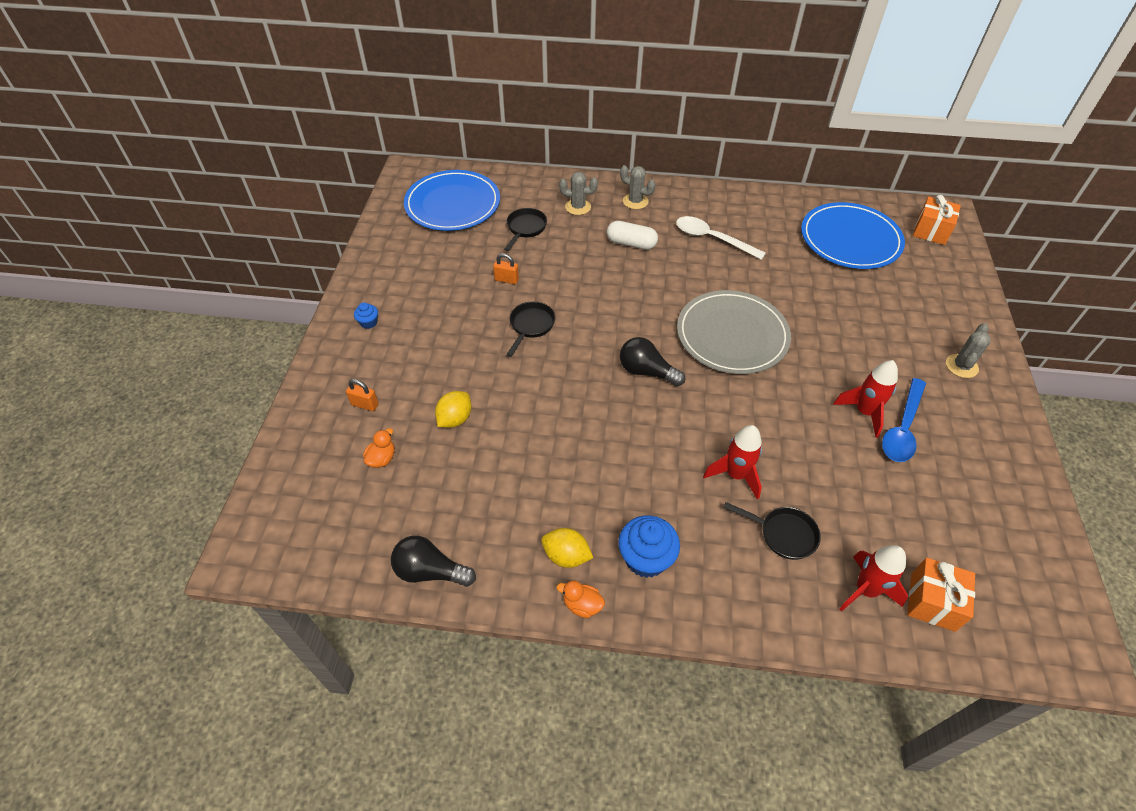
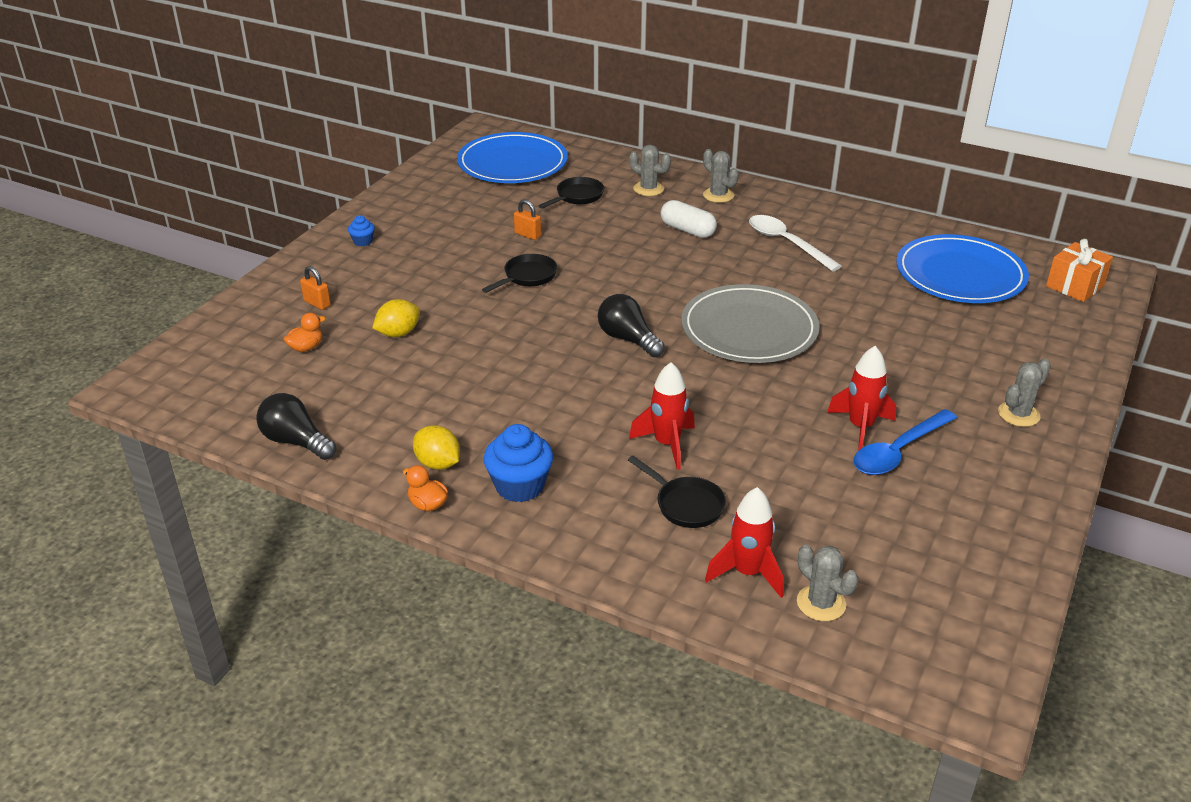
camera: 20 degrees right, 15 degrees down
(932, 602) = (821, 603): orange gift -> grey cactus

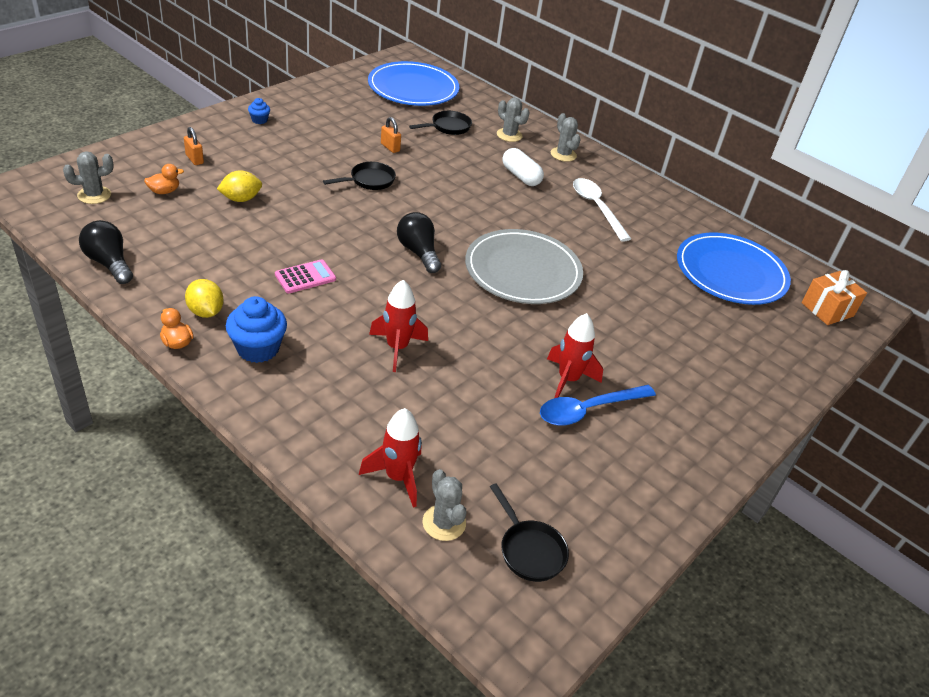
camera: 10 degrees right, 5 degrees up
(523, 398) = (305, 277): none -> pink calculator
(686, 504) = (382, 403): black pan -> black pan (529, 550)
(1018, 414) = (713, 407): grey cactus -> grey cactus (94, 195)

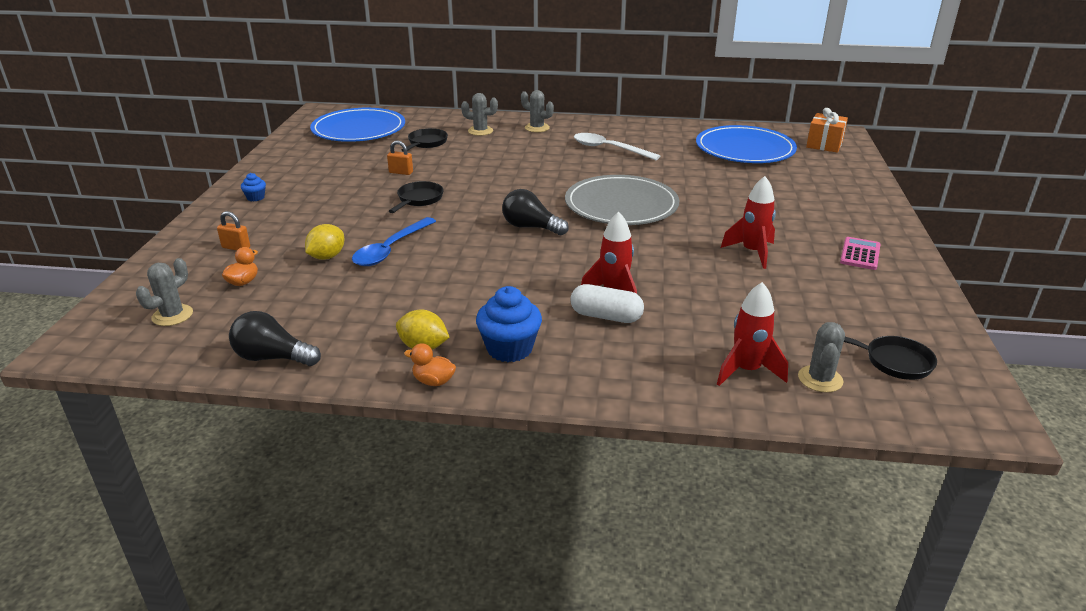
camera: 30 degrees left, 10 degrees down
(305, 277) = (469, 283): pink calculator -> pink calculator (860, 254)
(444, 523) = (820, 379): grey cactus -> grey cactus turned 75 degrees clockwise
(521, 176) = (528, 151): white capsule -> white capsule (606, 316)
(588, 410) = (791, 263): blue spoon -> blue spoon (391, 249)

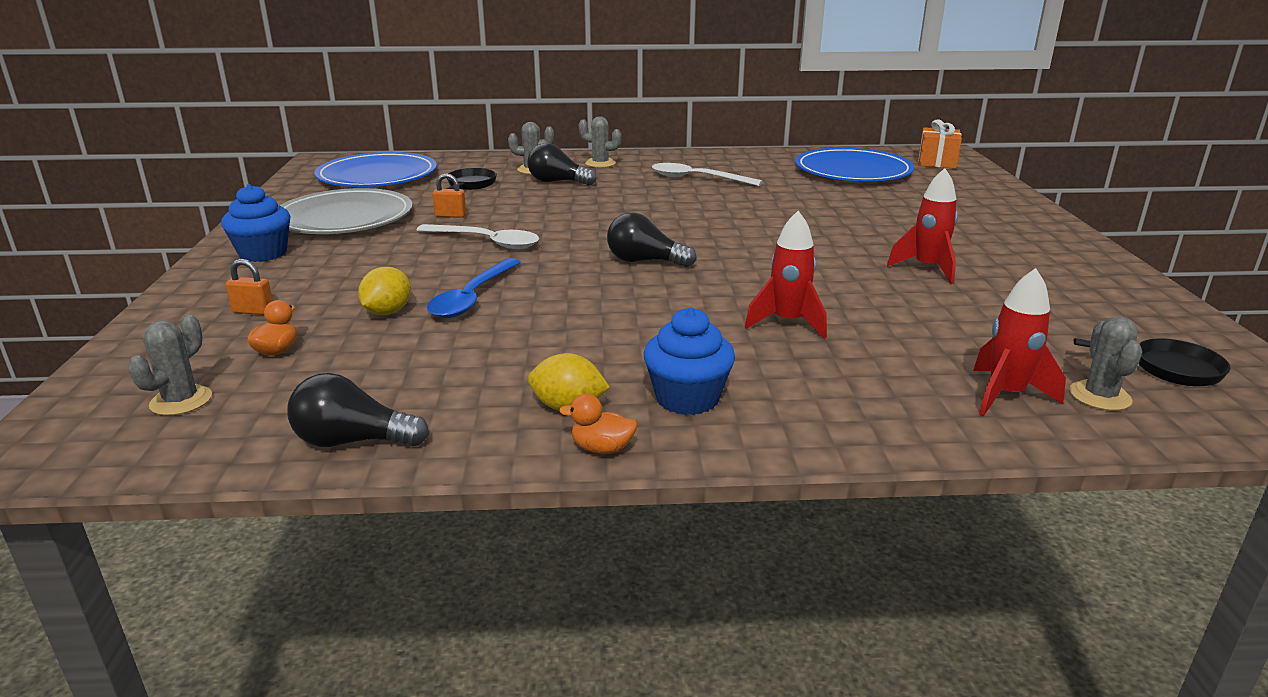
camera: 10 degrees left, 5 degrees down
(255, 197) = (263, 253): blue cupcake -> blue cupcake, size x1.97
(418, 200) = (486, 242): black pan -> white spoon
(495, 145) = (557, 182): none -> black light bulb
(606, 316) = (793, 350): white capsule -> none
(621, 205) = (743, 232): grey plate -> grey plate (344, 218)
(860, 254) = (1050, 261): pink calculator -> none

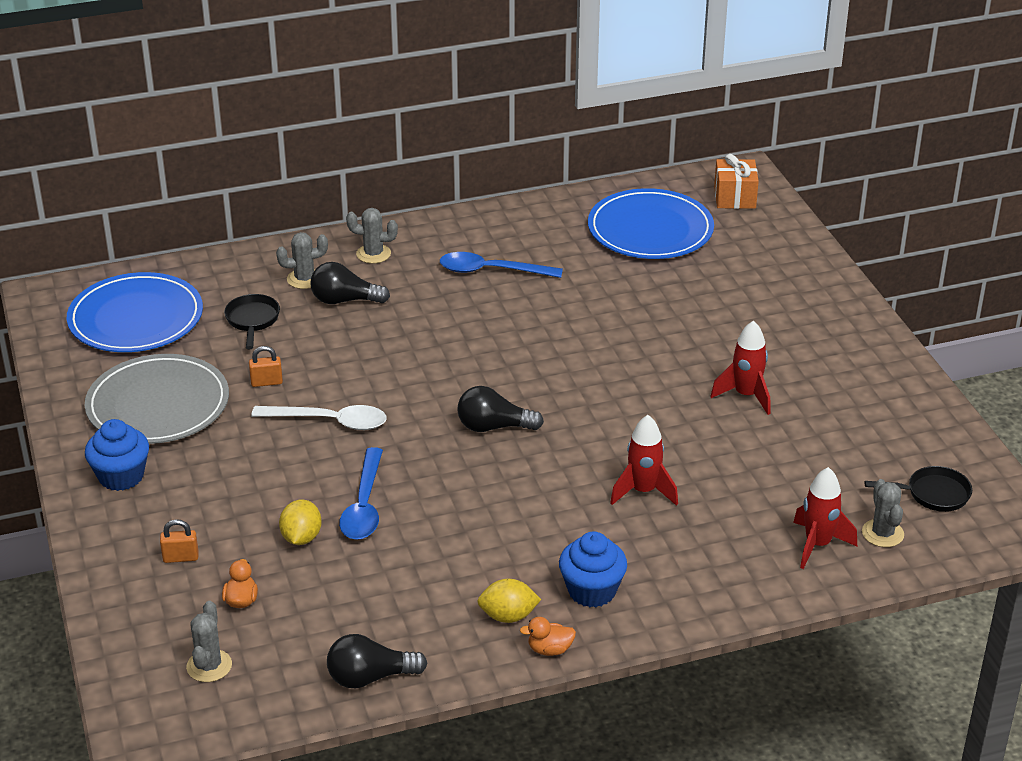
camera: 15 degrees left, 10 degrees up
(697, 179) = (491, 271): white spoon -> blue spoon

